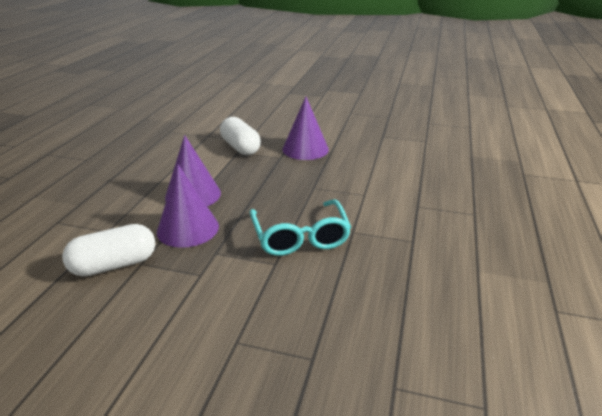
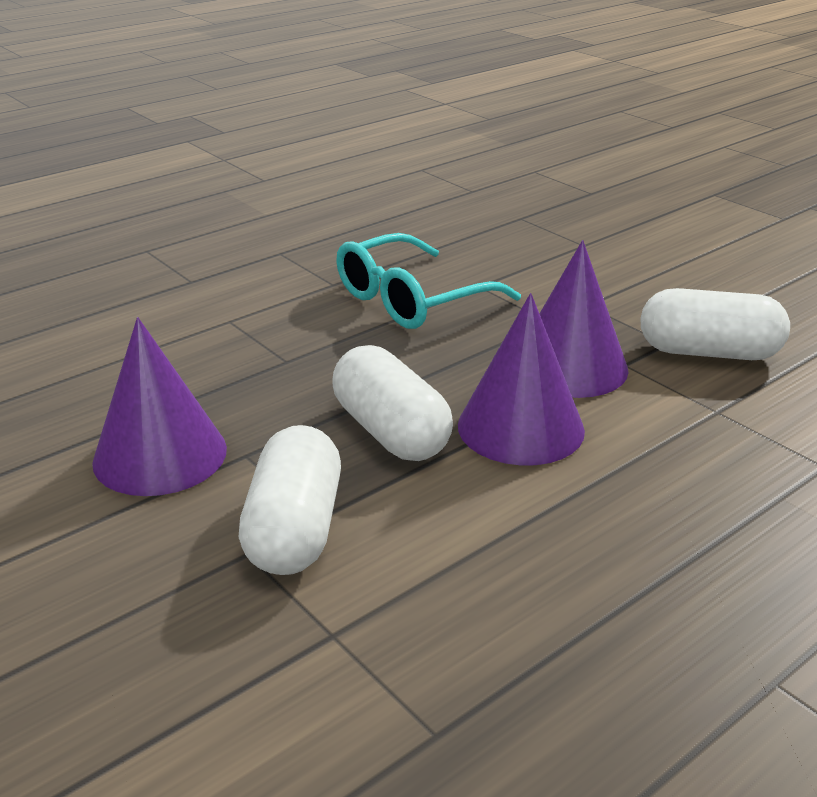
camera: 145 degrees left, 0 degrees up
(241, 177) = (390, 432): none -> white capsule
(300, 237) = (411, 300): turquoise glasses -> turquoise glasses turned 150 degrees counterclockwise

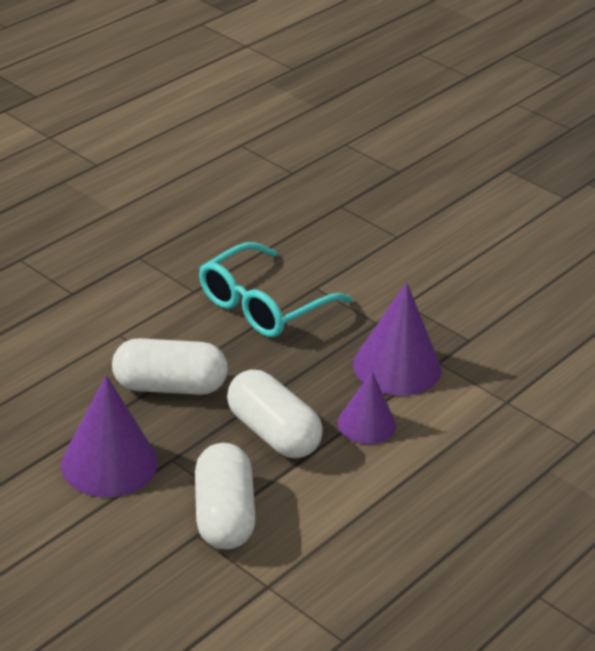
camera: 10 degrees left, 5 degrees up
(520, 427) = (366, 424): purple cone -> purple cone, size x0.63
(708, 352) = (500, 347): white capsule -> white capsule (169, 386)

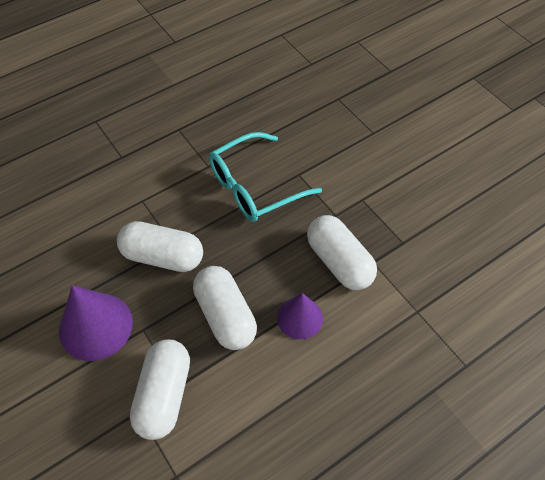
camera: 15 degrees right, 20 degrees up
(397, 366) = (339, 262): purple cone -> white capsule

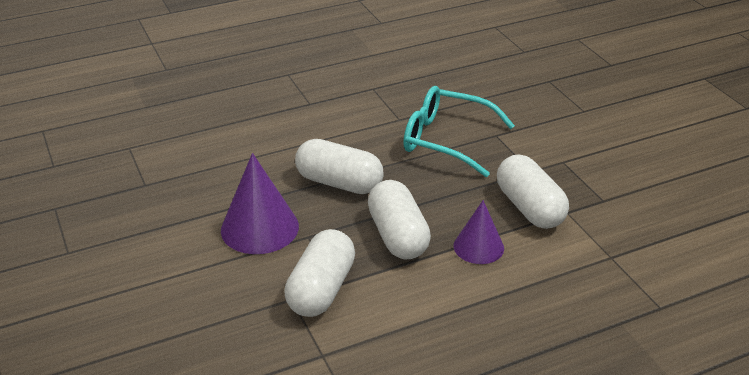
camera: 10 degrees right, 20 degrees down
(254, 187) = (446, 140): turquoise glasses -> turquoise glasses turned 45 degrees clockwise

